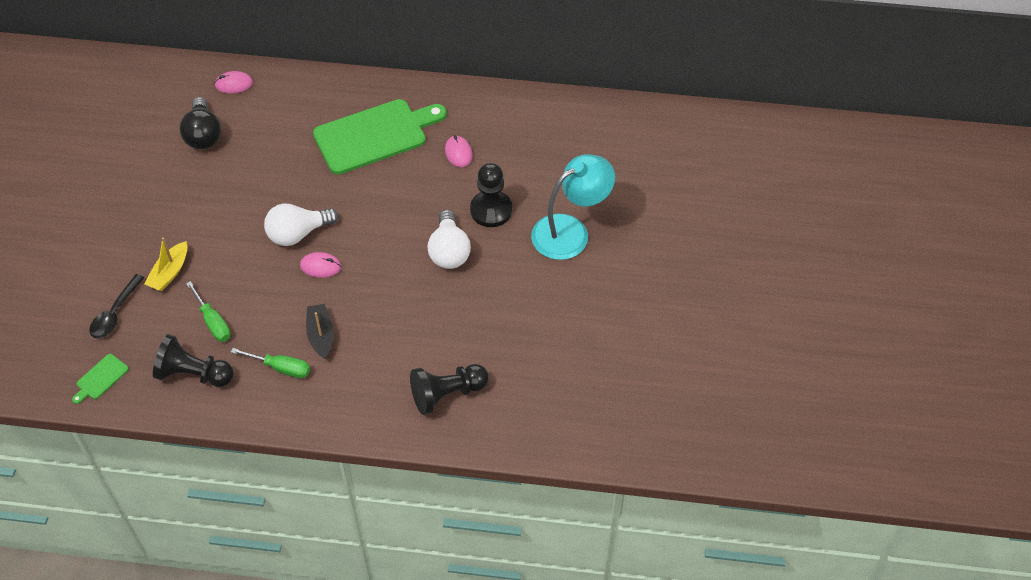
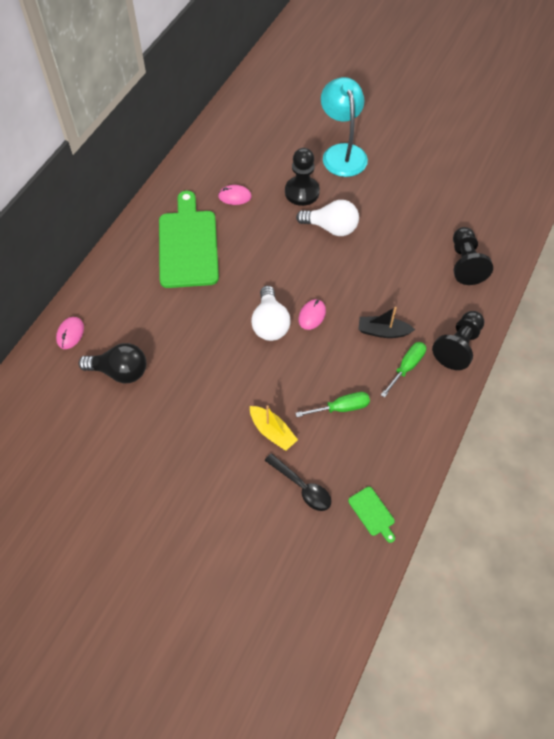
camera: 70 degrees left, 5 degrees up
(193, 374) = (392, 434): black pawn -> black pawn (458, 346)

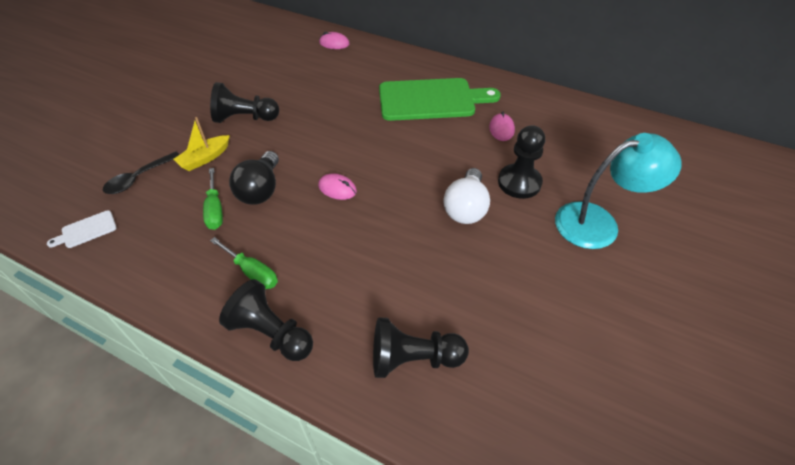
camera: 90 degrees right, 10 degrees down
(120, 371) = (292, 69): black light bulb -> black light bulb (260, 190)
(209, 406) = (245, 118): none -> black pawn
(270, 323) = (330, 156): white light bulb -> none
(372, 513) = (86, 230): green cutting board -> white cutting board
(383, 331) = (307, 251): black boat -> none

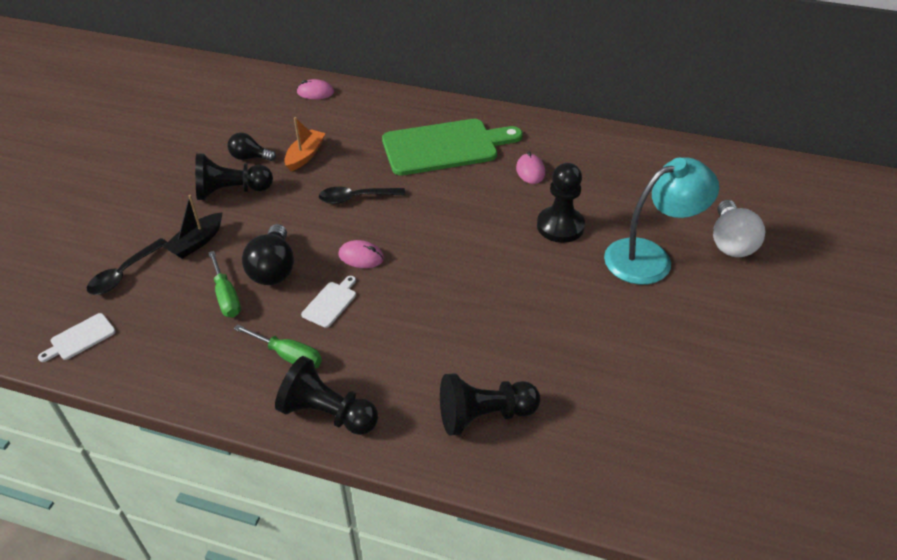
camera: 10 degrees left, 5 degrees down
(205, 158) = (197, 242): yellow boat -> black boat
(267, 91) = (250, 157): none -> black light bulb
(301, 227) = (331, 303): none -> white cutting board
(312, 95) = (305, 155): none -> orange boat
(345, 136) = (356, 198): none -> black spoon
(466, 208) = (508, 260): white light bulb -> white light bulb (730, 242)

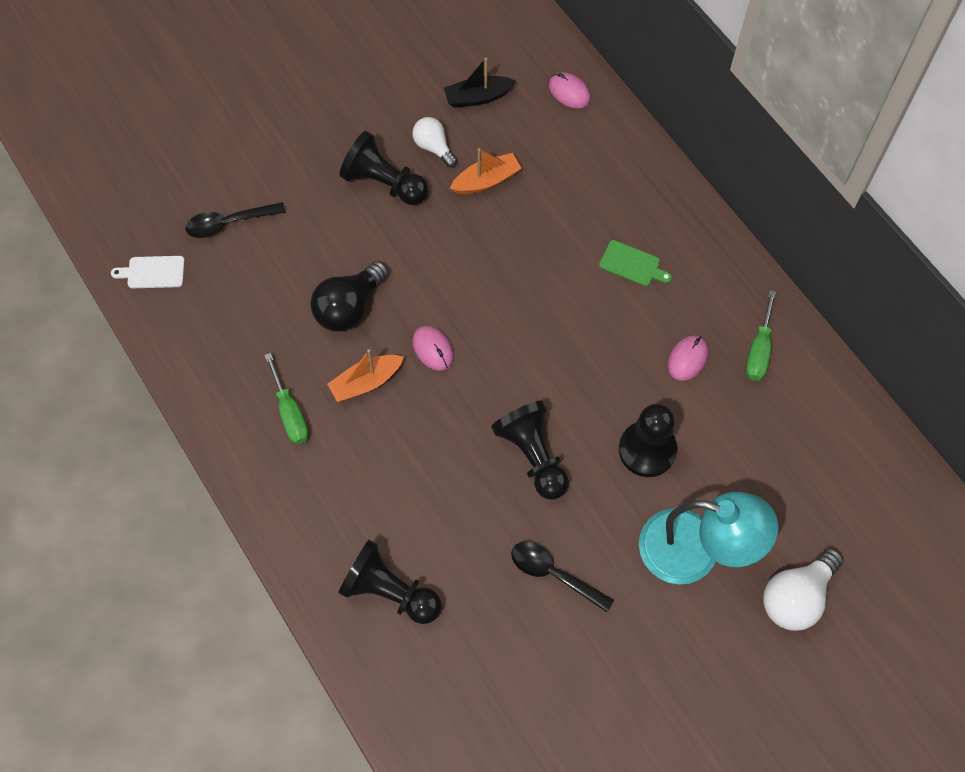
camera: 40 degrees right, 20 degrees up
(197, 242) = (310, 228): black boat -> black boat (478, 97)
(226, 296) = (289, 311): green screwdriver -> green screwdriver (759, 350)
(250, 157) = (433, 147): black light bulb -> white light bulb
(327, 413) = (275, 492): black pawn -> black pawn (533, 456)
(331, 303) = (366, 382): white cutting board -> orange boat
(356, 198) = (487, 273): black spoon -> black spoon (553, 574)
(445, 147) = (632, 264): green cutting board -> green cutting board, size x0.41

